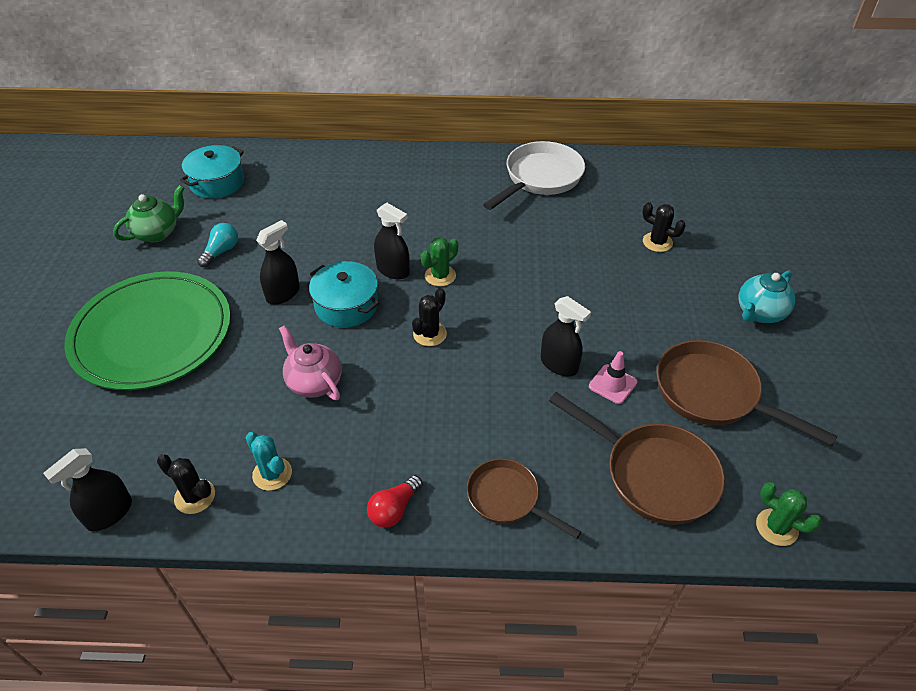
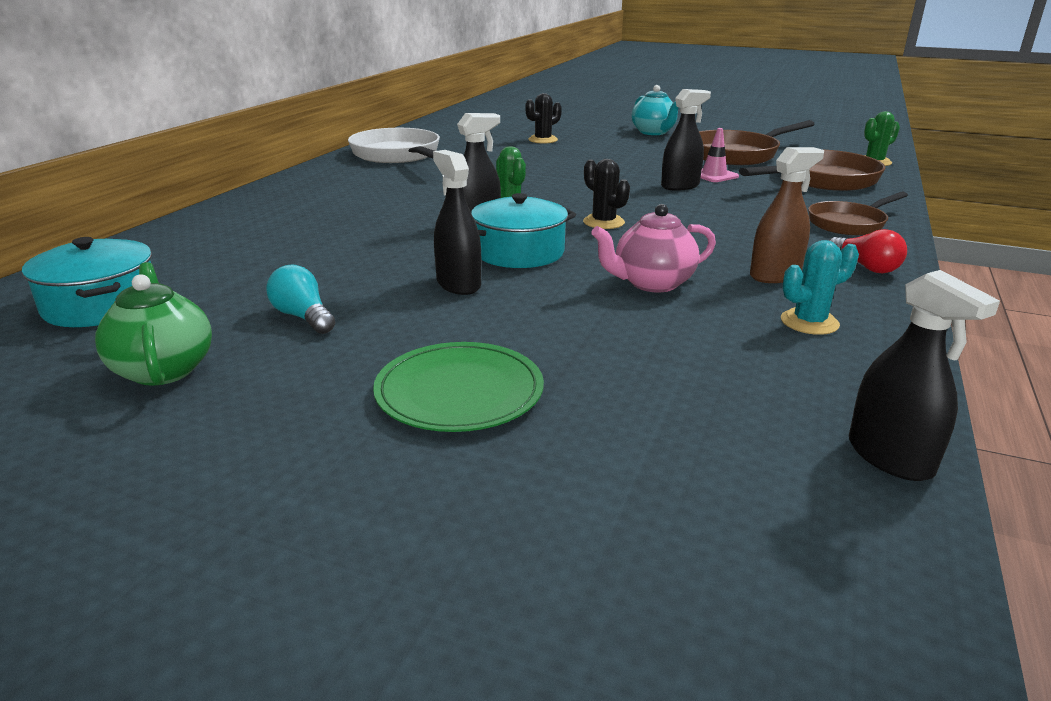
camera: 70 degrees left, 20 degrees down
(152, 334) = (459, 392): green plate -> green plate, size x0.53
(195, 496) = (850, 378): black cactus -> none
(354, 450) = (775, 275): none -> brown spray bottle

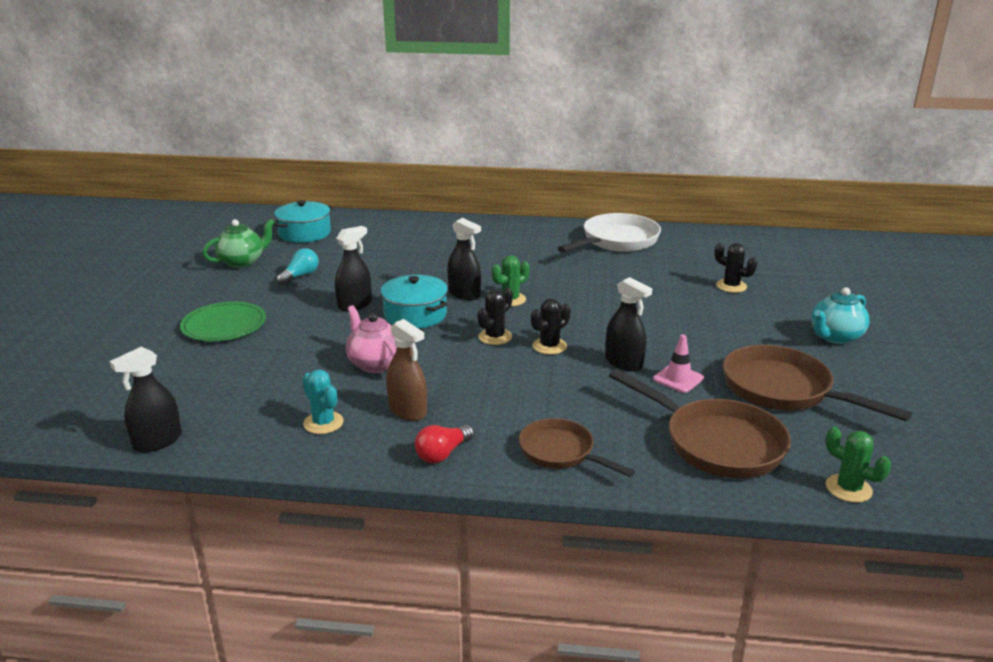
camera: 75 degrees right, 0 degrees up
(636, 205) = (549, 346): none -> black cactus

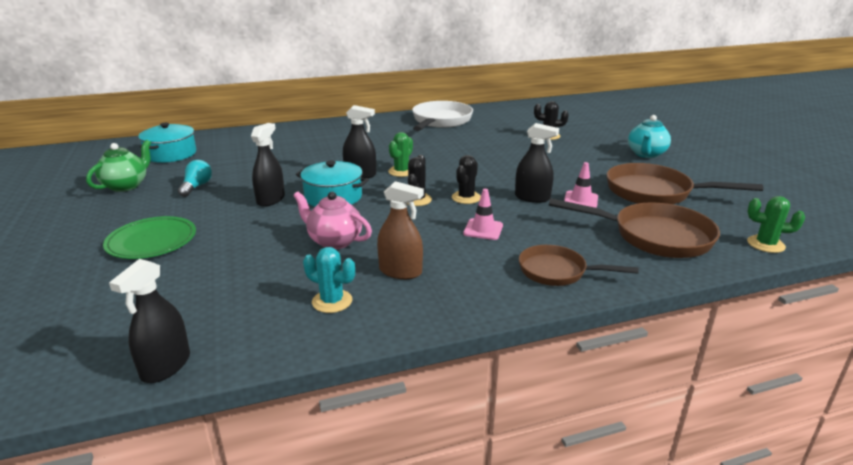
camera: 25 degrees left, 0 degrees up
(442, 454) = (465, 298): red light bulb -> none
(531, 387) = (483, 229): none -> pink traffic cone

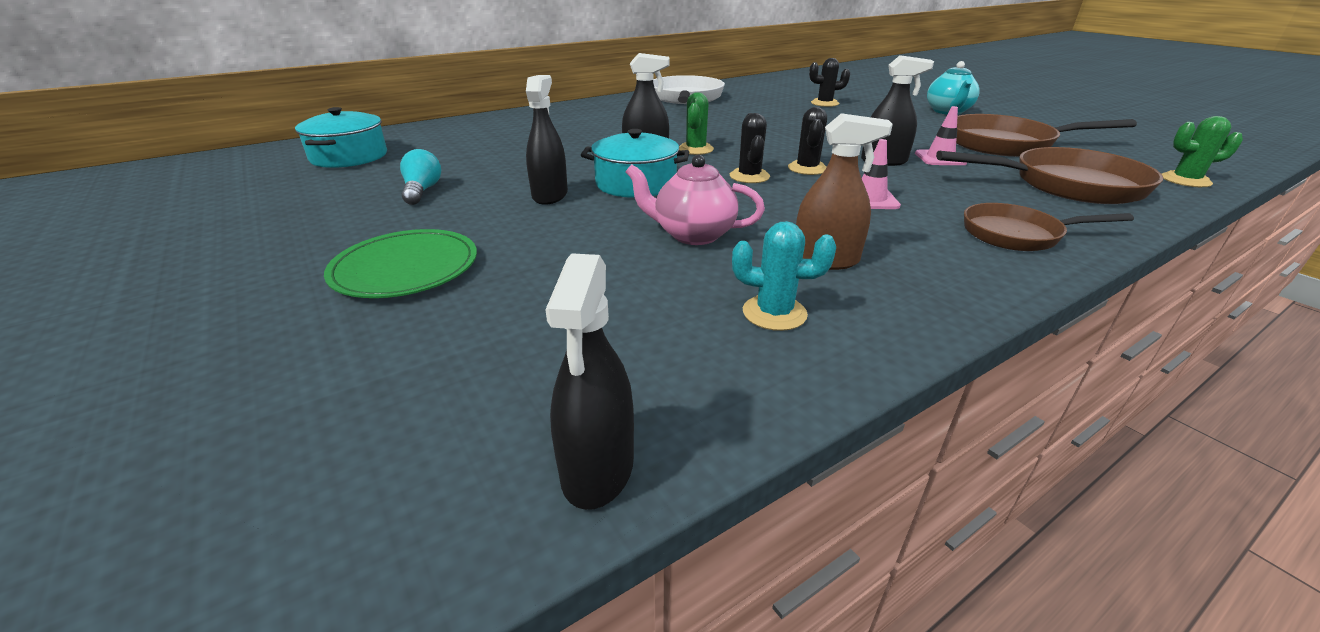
camera: 15 degrees left, 5 degrees up
(126, 186) = (304, 200): green teapot -> none

